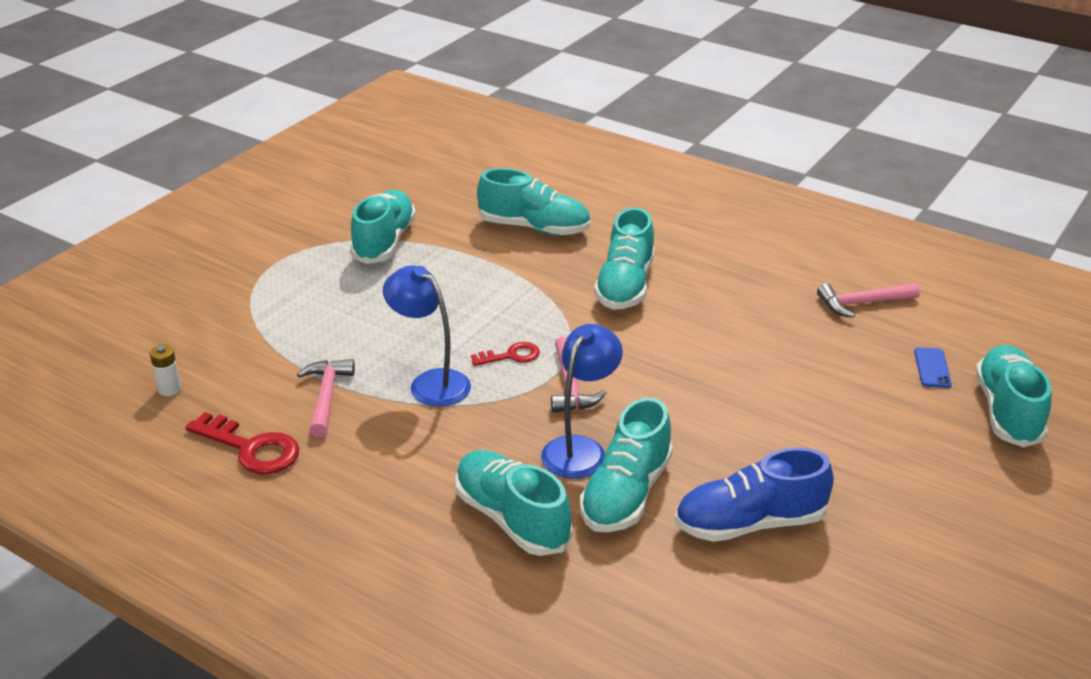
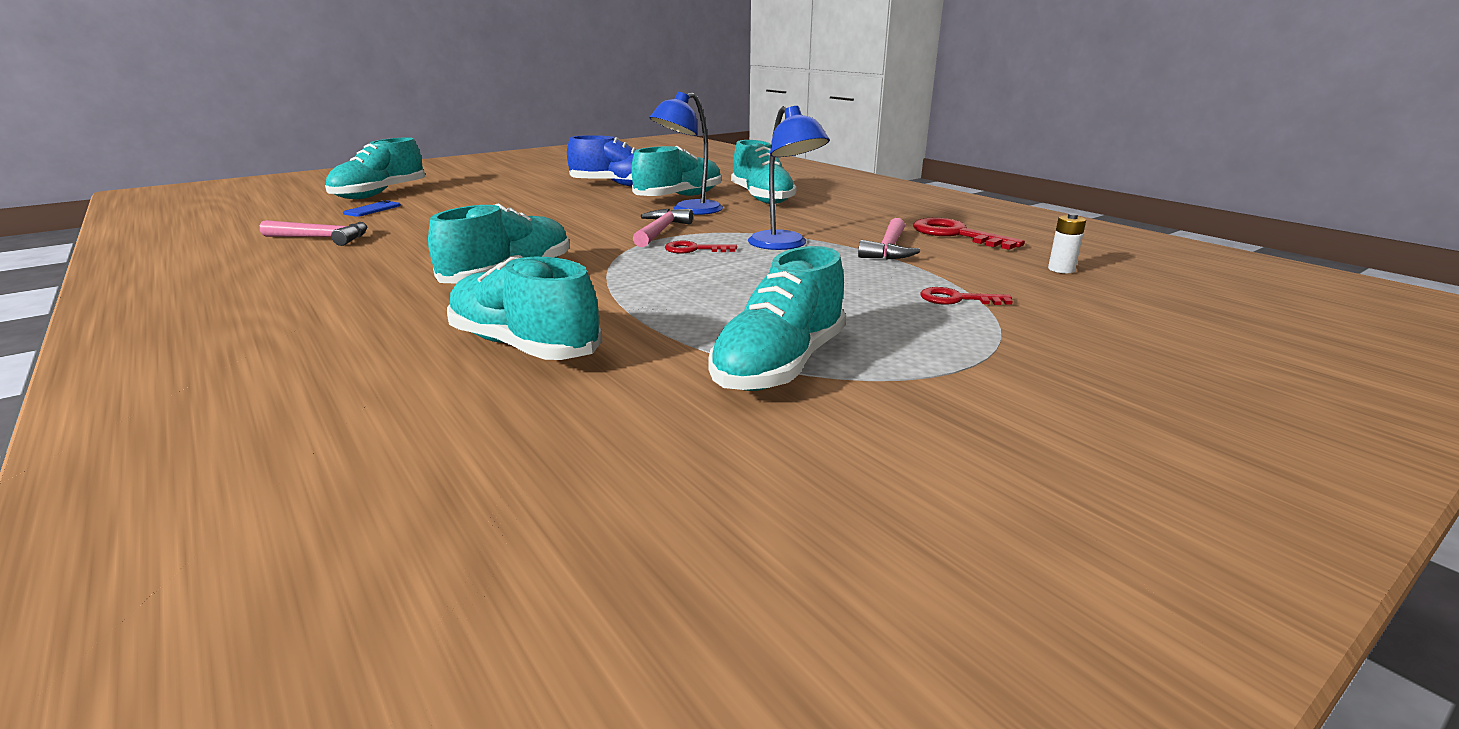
camera: 160 degrees left, 10 degrees down
(273, 324) = (957, 299): none -> red key

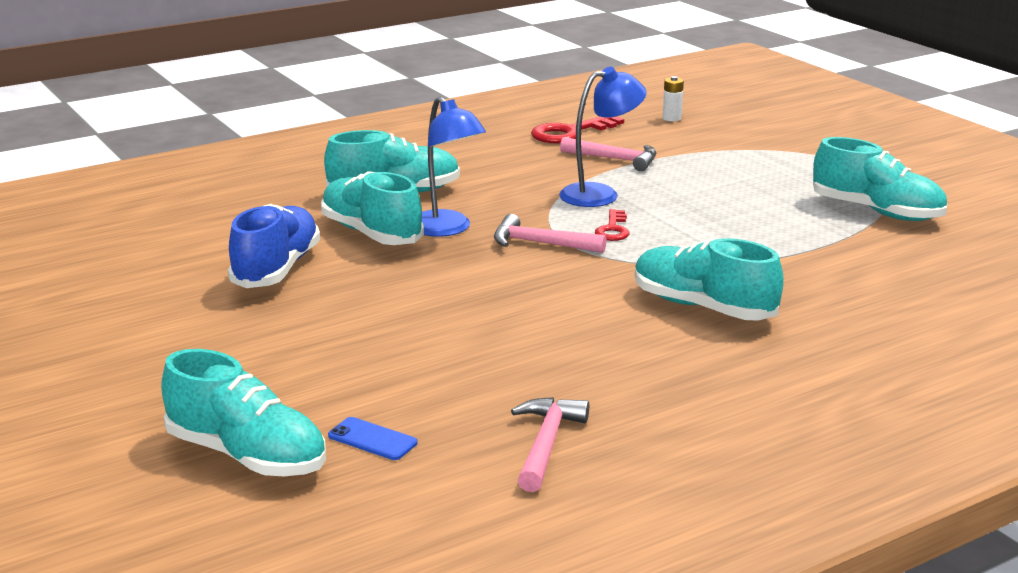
camera: 85 degrees left, 0 degrees up
(524, 346) = (872, 287): turquoise shoe -> none
(957, 299) = (743, 154): red key -> none

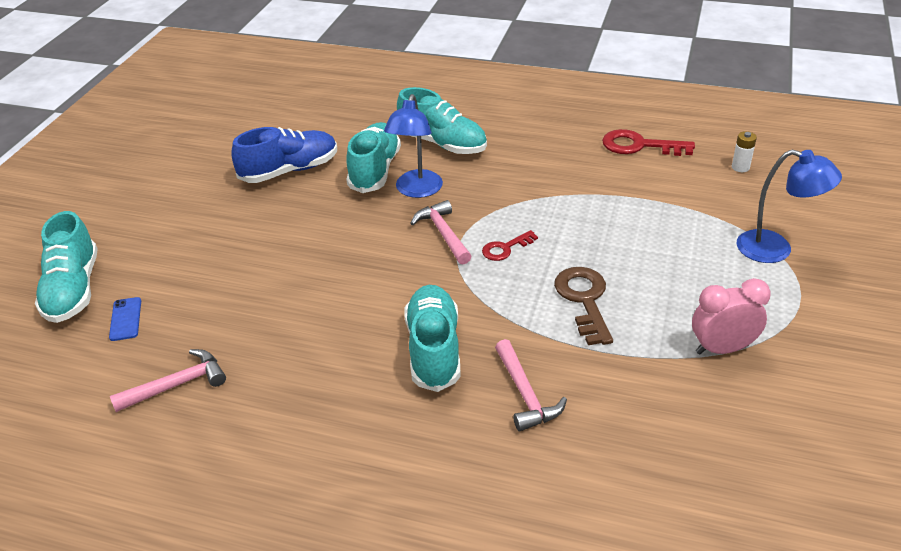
camera: 50 degrees right, 15 degrees up
(600, 194) = (555, 213): blue lamp -> blue lamp (775, 249)
(615, 159) = (624, 186): pink hammer -> pink hammer (525, 394)
(739, 230) = (584, 300): none -> brown key
(876, 212) = (722, 349): turquoise shoe -> pink clock

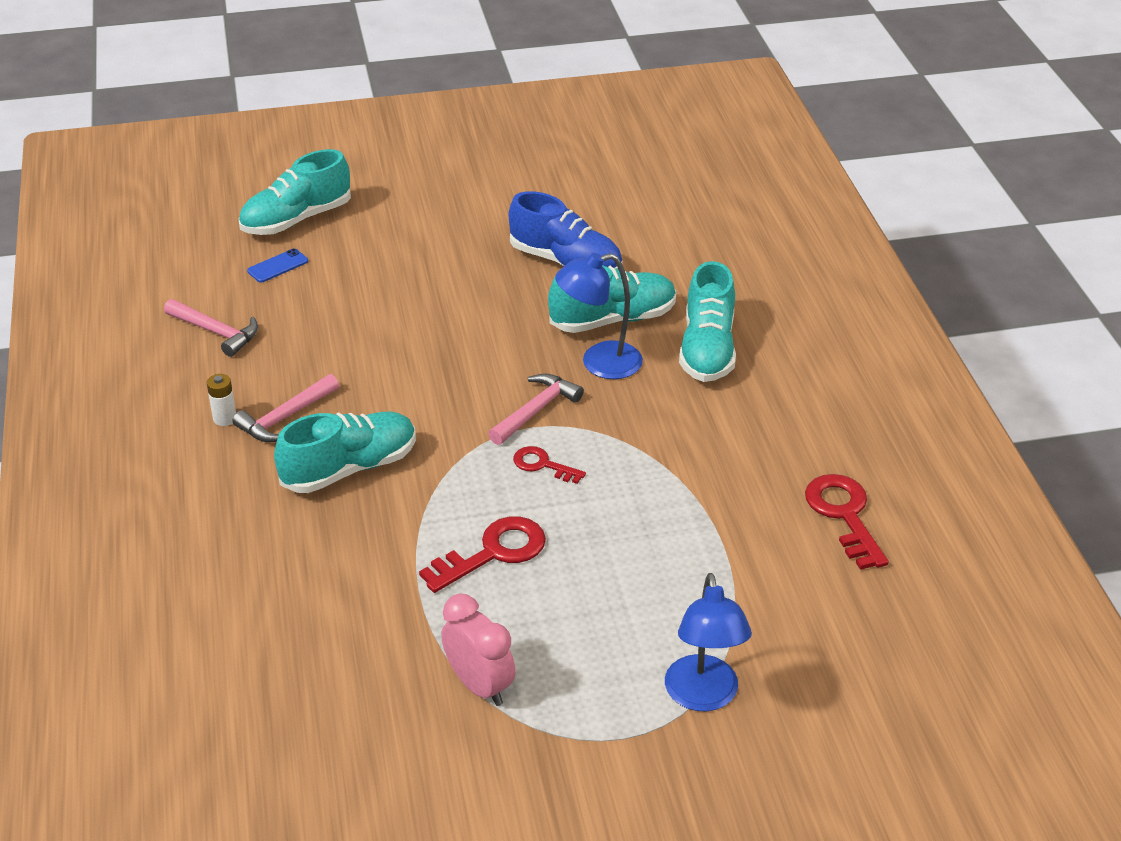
camera: 60 degrees right, 0 degrees up
(525, 394) = (323, 552): pink hammer -> pink hammer (285, 418)
(584, 300) = (493, 553): brown key -> red key
(740, 167) = (871, 625): white battery -> white battery (225, 418)

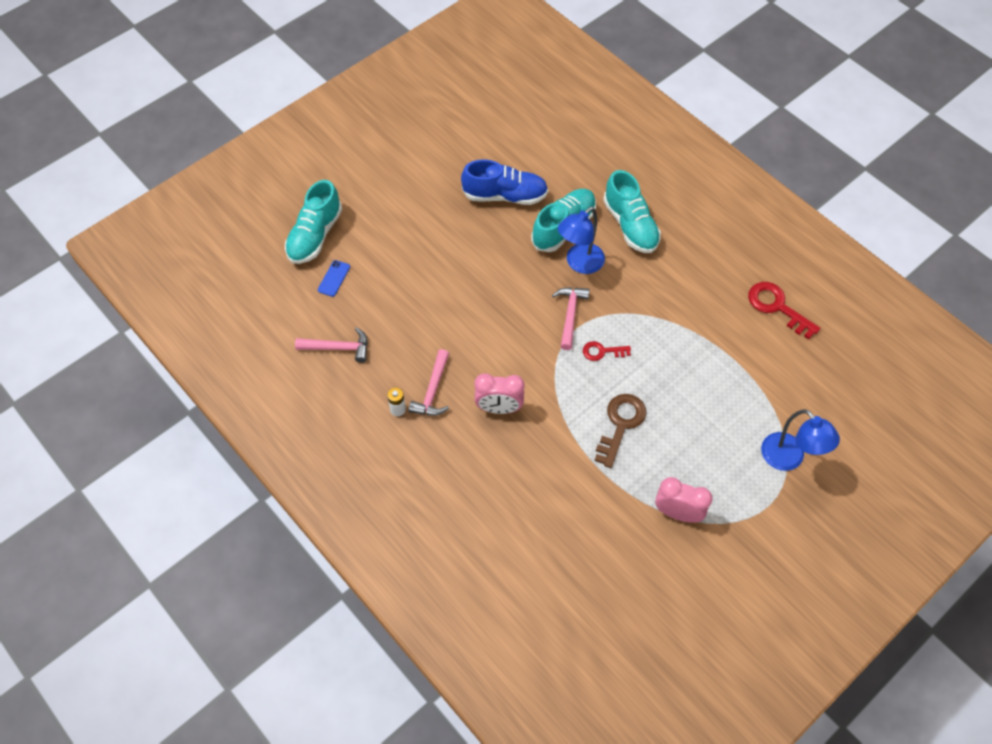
camera: 30 degrees left, 20 degrees up
(349, 468) = (499, 408): turquoise shoe -> pink clock
(493, 553) = (620, 425): red key -> brown key

